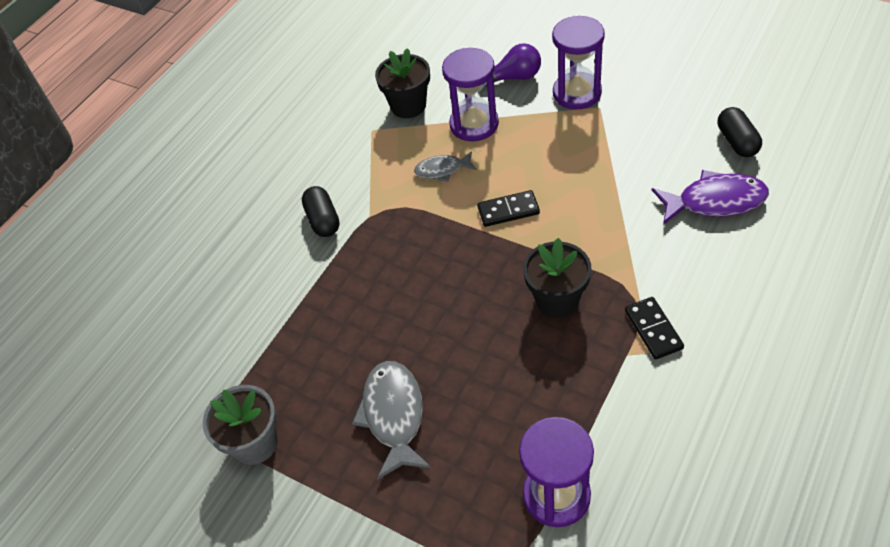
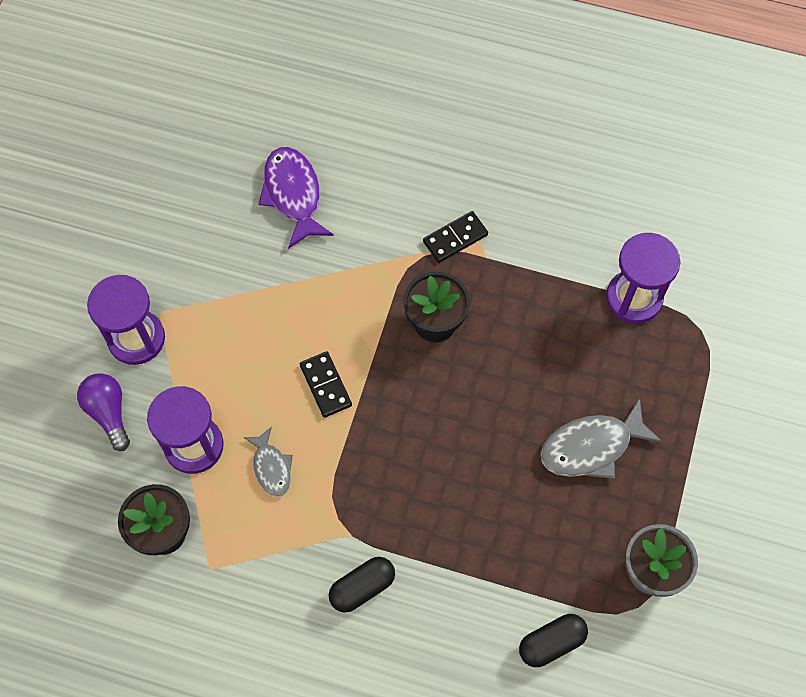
camera: 110 degrees left, 15 degrees up
(737, 142) = (208, 178): black capsule -> black capsule (551, 643)

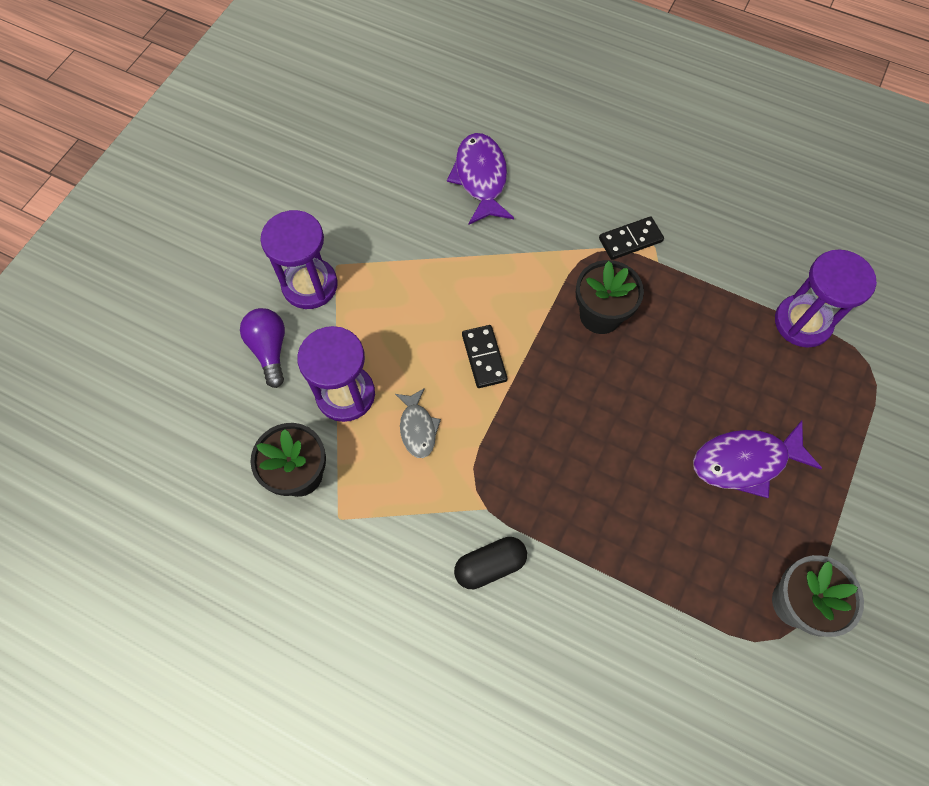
camera: 10 degrees right, 0 degrees up
(551, 643) = (681, 661): black capsule -> none
(591, 447) = (745, 461): grey fish -> purple fish

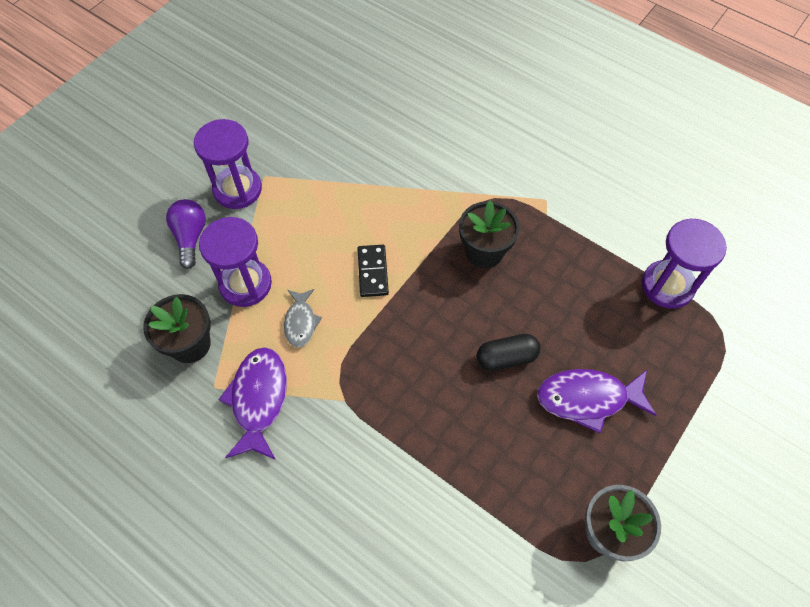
camera: 10 degrees right, 5 degrees down
(481, 178) = (405, 122): purple fish -> purple fish (259, 399)
(490, 565) = (336, 450): black capsule -> black capsule (506, 358)
(630, 240) = (525, 192): black domino -> none

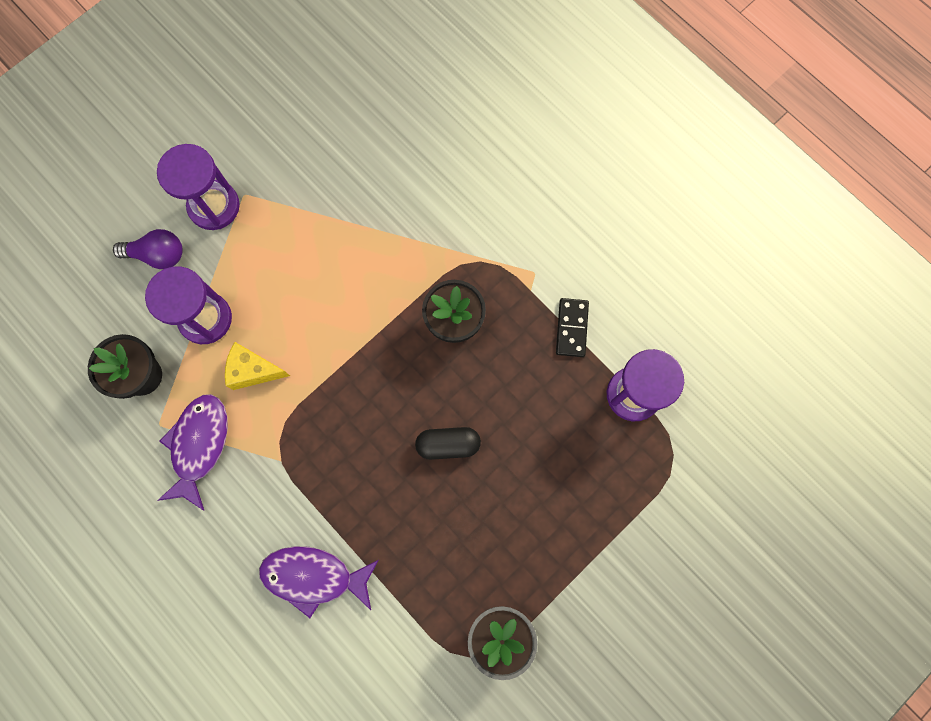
camera: 10 degrees right, 15 degrees up
(190, 237) = (158, 255): purple light bulb -> purple light bulb turned 90 degrees clockwise
(300, 322) = (253, 370): grey fish -> yellow cheese
(372, 272) = (335, 327): black domino -> black domino (571, 328)
(588, 398) = (517, 501): purple fish -> purple fish (314, 576)

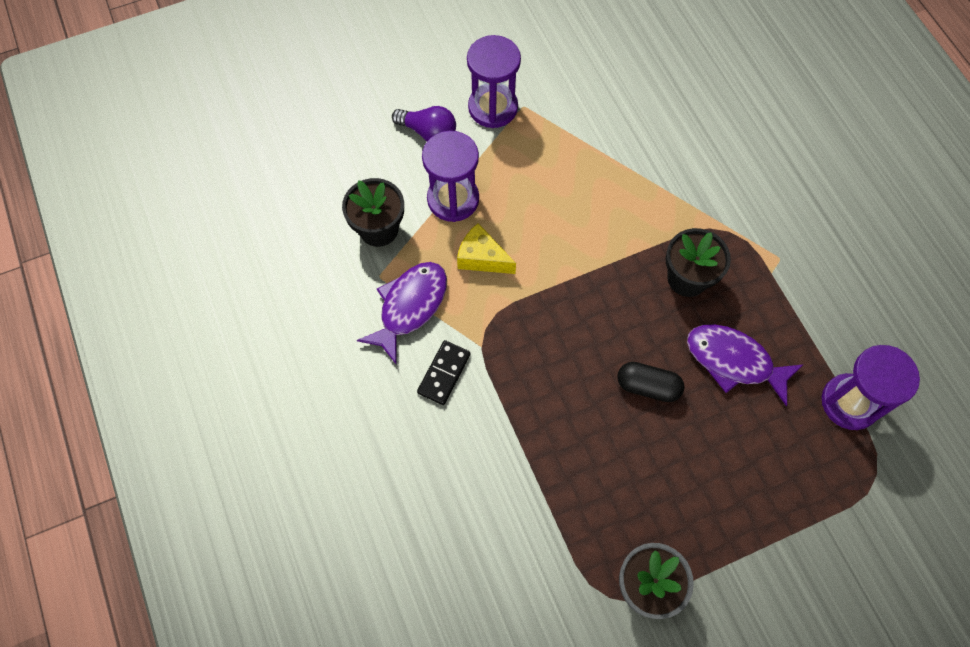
camera: 20 degrees right, 10 degrees down
(314, 576) = (478, 463): purple fish -> purple fish (734, 361)
(571, 328) = (803, 320): black domino -> black domino (444, 373)

